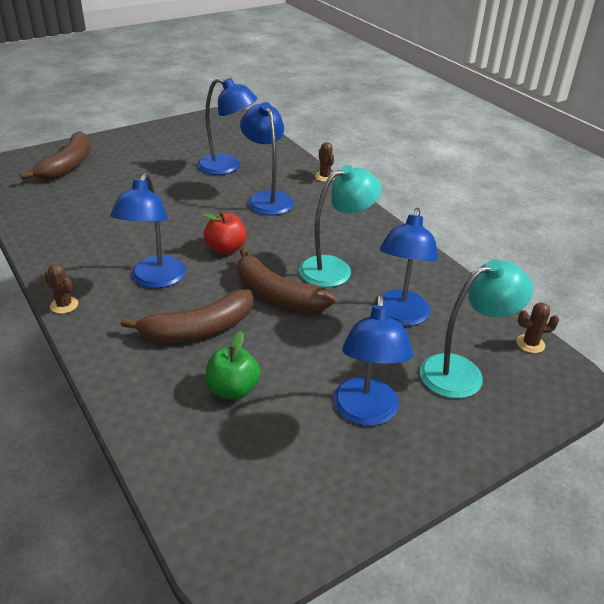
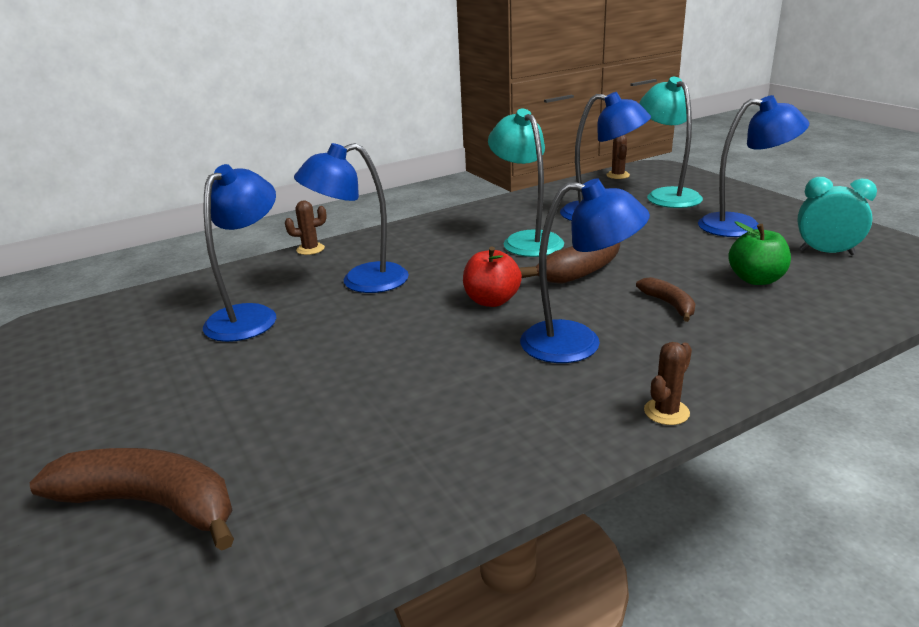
camera: 85 degrees left, 10 degrees down
(199, 329) = (669, 304): brown banana -> brown banana, size x0.51
(286, 461) = (826, 253): none -> turquoise clock

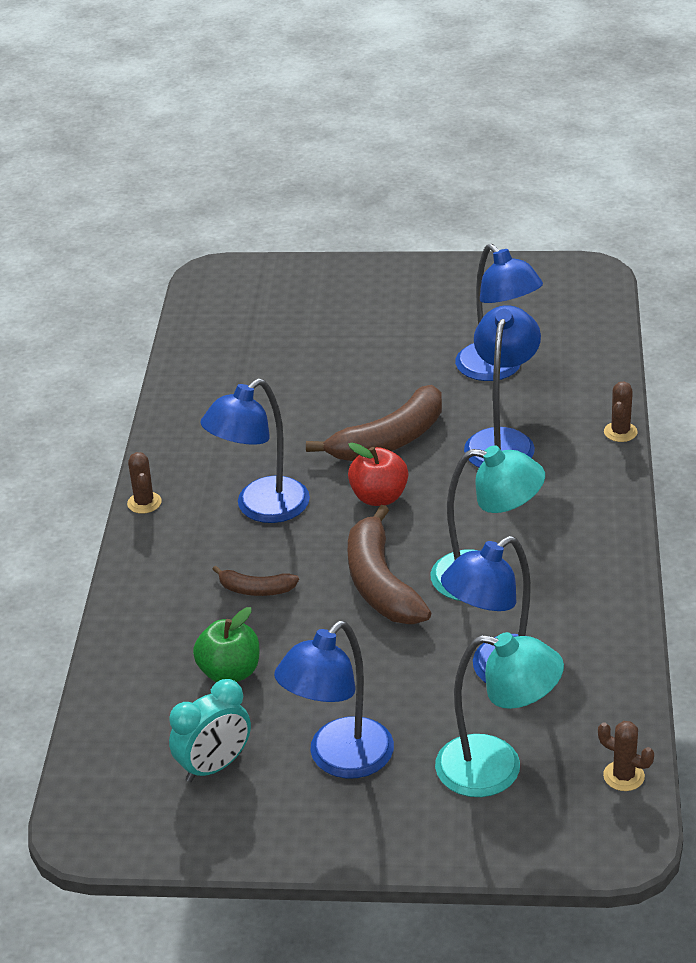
camera: 125 degrees right, 10 degrees up
(151, 504) = (294, 300): brown banana -> brown banana (389, 440)

